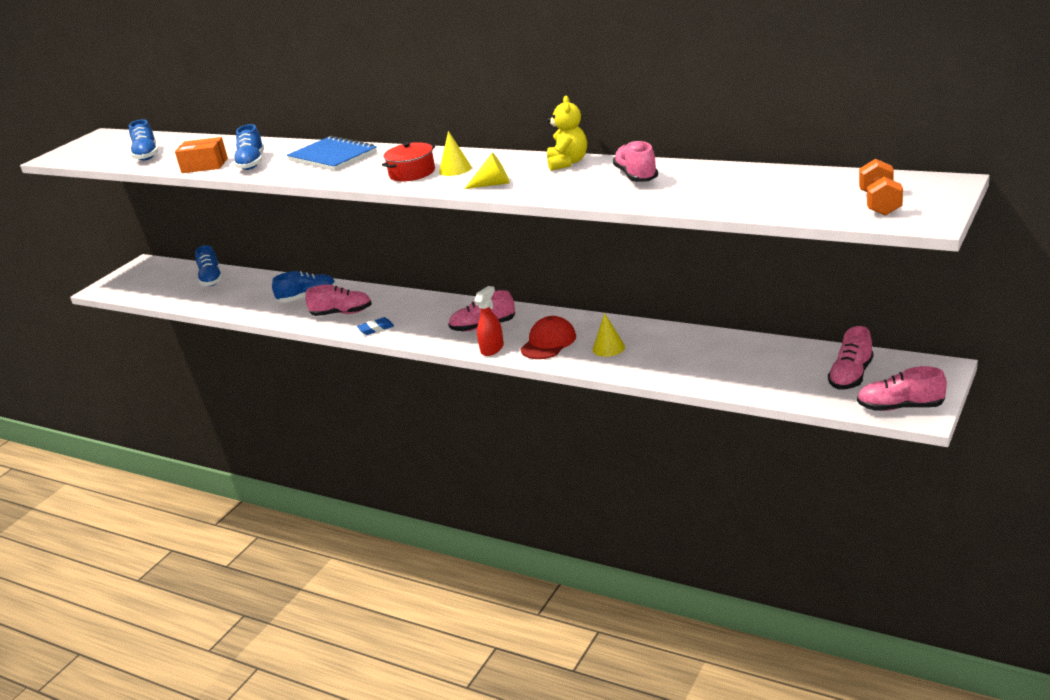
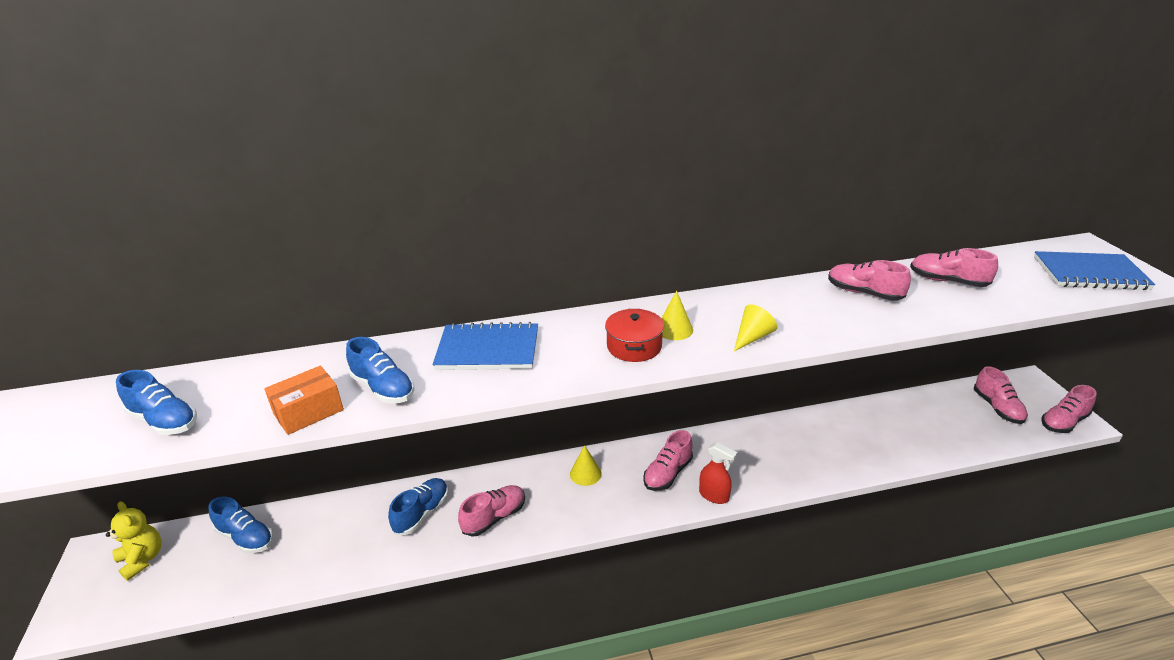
camera: 45 degrees left, 5 degrees up
(376, 329) = (562, 521): blue eraser -> none
(492, 349) = (714, 495): red spray bottle -> red spray bottle turned 135 degrees clockwise
(548, 342) = (751, 467): red cap -> none
(567, 163) = (773, 294): yellow teddy bear -> yellow teddy bear (142, 559)
(608, 348) = (807, 452): yellow cone -> yellow cone (585, 473)
(727, 182) = (948, 281): none -> pink shoe
(880, 203) = (1090, 273): orange dumbbell -> blue notebook

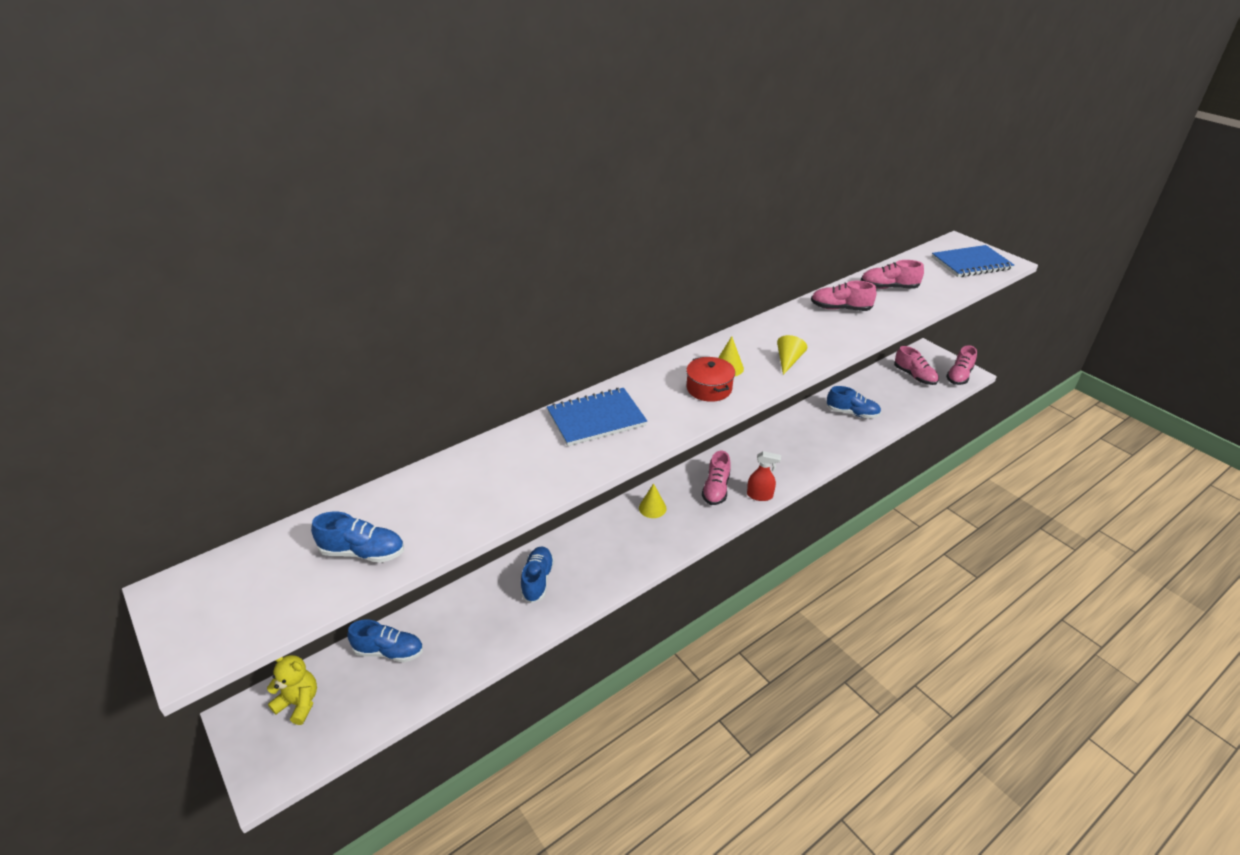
camera: 25 degrees left, 5 degrees up
(308, 412) = (491, 508): orange box -> none
(383, 388) = (537, 472): blue shoe -> blue shoe (852, 413)
(494, 517) = (602, 564): pink shoe -> none

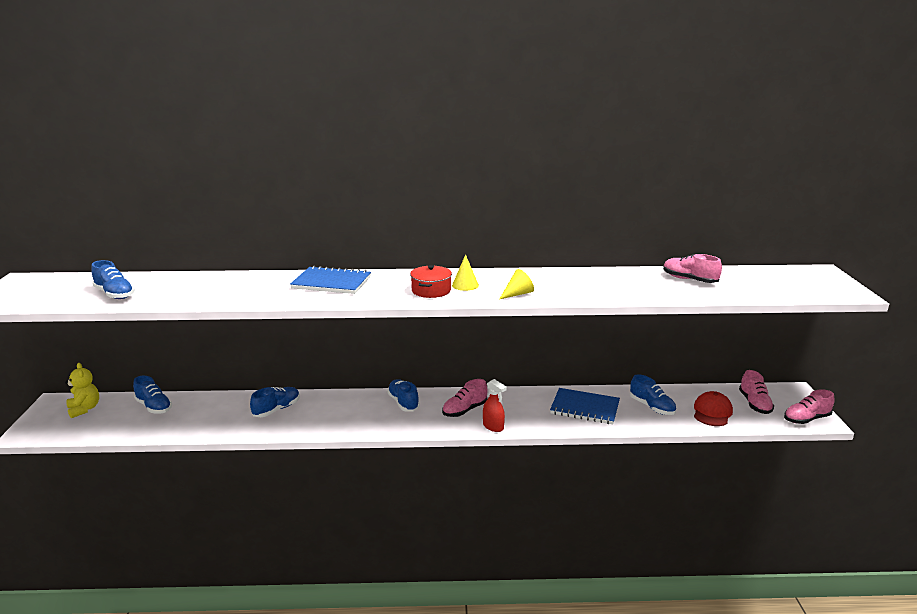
camera: 35 degrees right, 15 degrees down
(652, 508) = (403, 403): yellow cone -> blue shoe
(840, 308) = (619, 280): pink shoe -> none
(896, 398) = (712, 412): none -> red cap
(971, 263) = (808, 286): blue notebook -> blue notebook (585, 408)

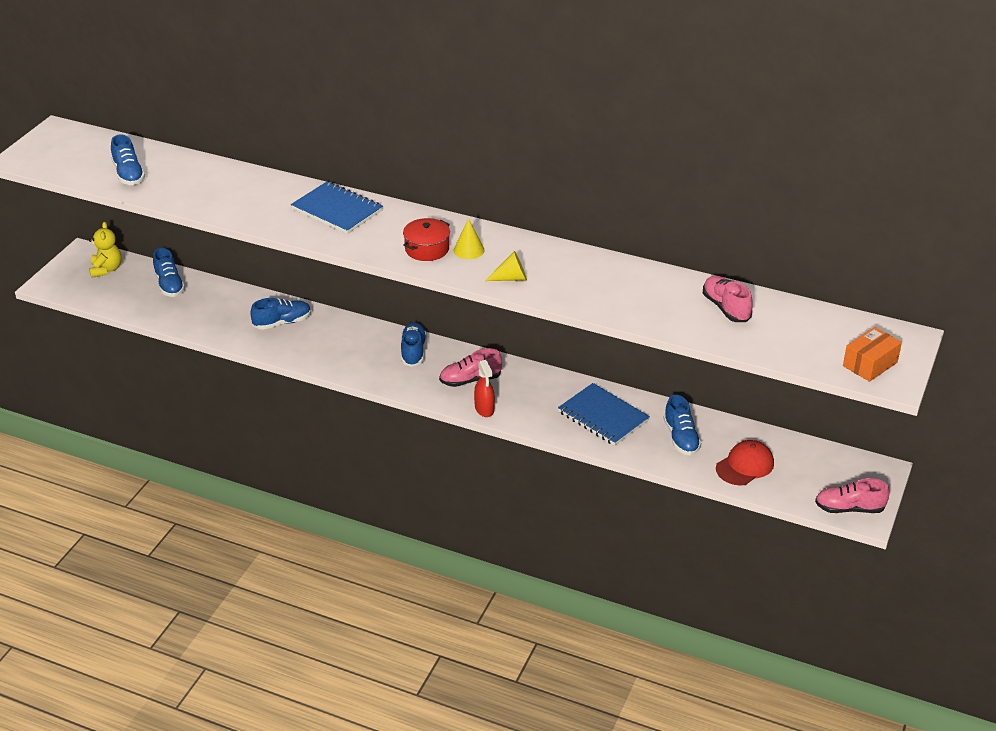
camera: 25 degrees right, 15 degrees up
(754, 404) = (809, 471): pink shoe -> none
(823, 288) = (870, 364): none -> orange box

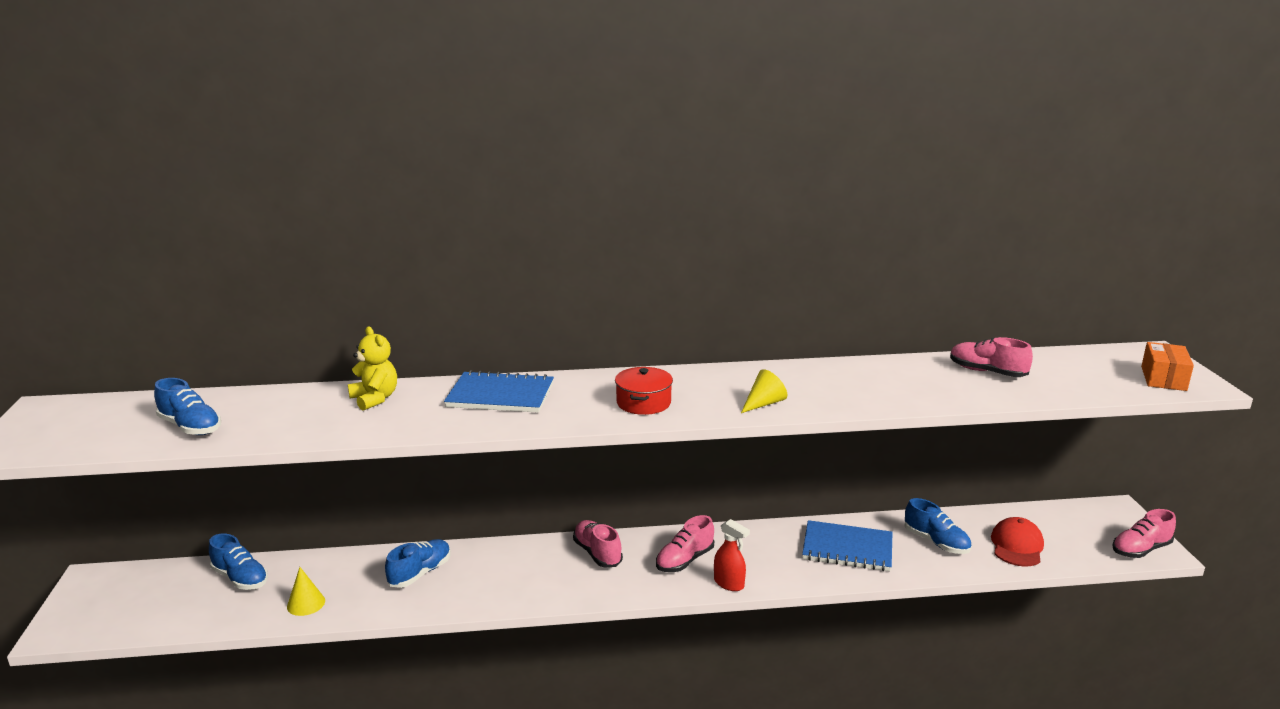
camera: 30 degrees left, 15 degrees down
(106, 269) = (137, 587): yellow teddy bear -> yellow teddy bear (375, 399)
(413, 352) = (597, 553): blue shoe -> pink shoe
(469, 250) = (688, 392): yellow cone -> yellow cone (306, 603)

